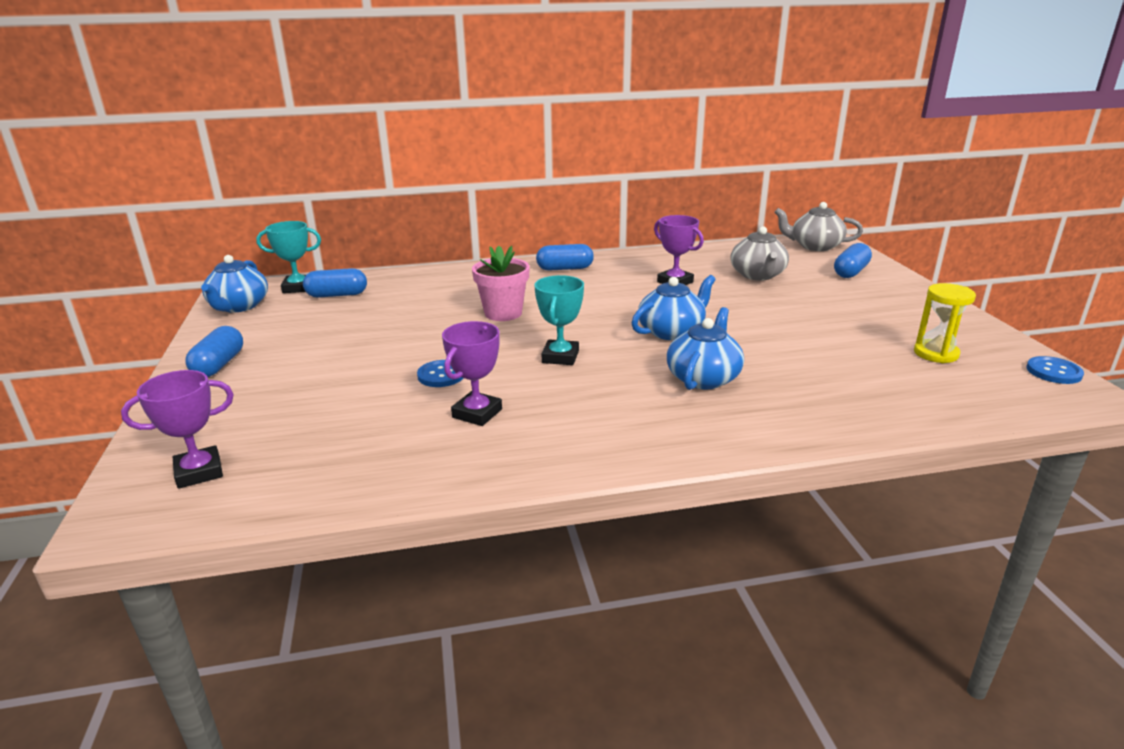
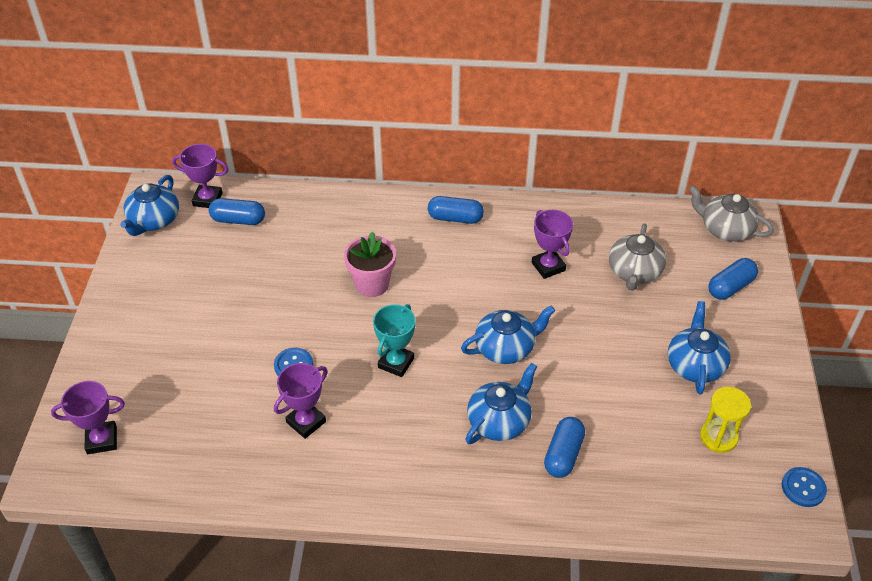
camera: 15 degrees right, 20 degrees up
(219, 365) = (128, 309): blue capsule -> blue capsule (563, 454)
(298, 288) = (207, 199): turquoise trophy -> purple trophy
(866, 315) = (695, 365): none -> blue teapot

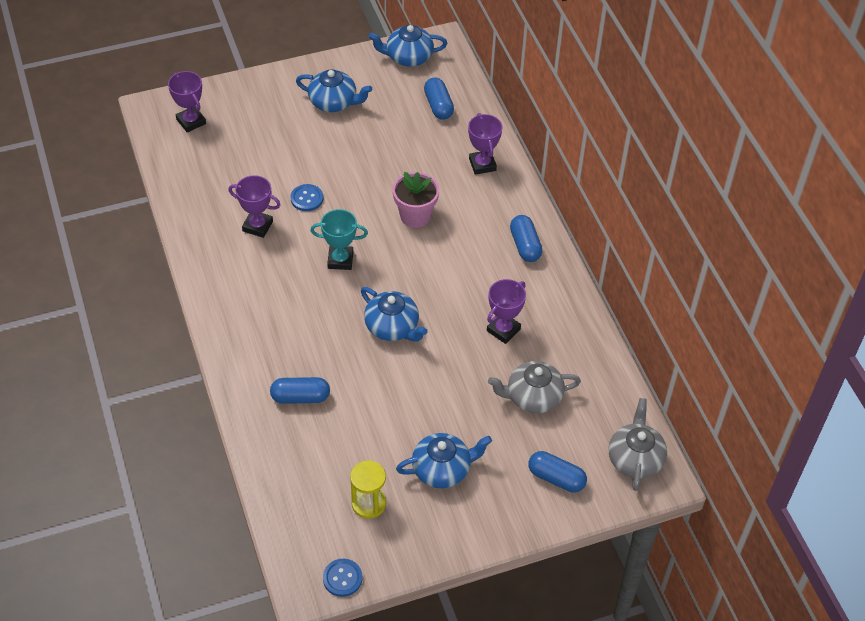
camera: 65 degrees right, 5 degrees up
(207, 199) = (450, 78): purple trophy -> purple trophy (482, 164)
(499, 421) = (314, 345): blue teapot -> blue teapot (334, 102)

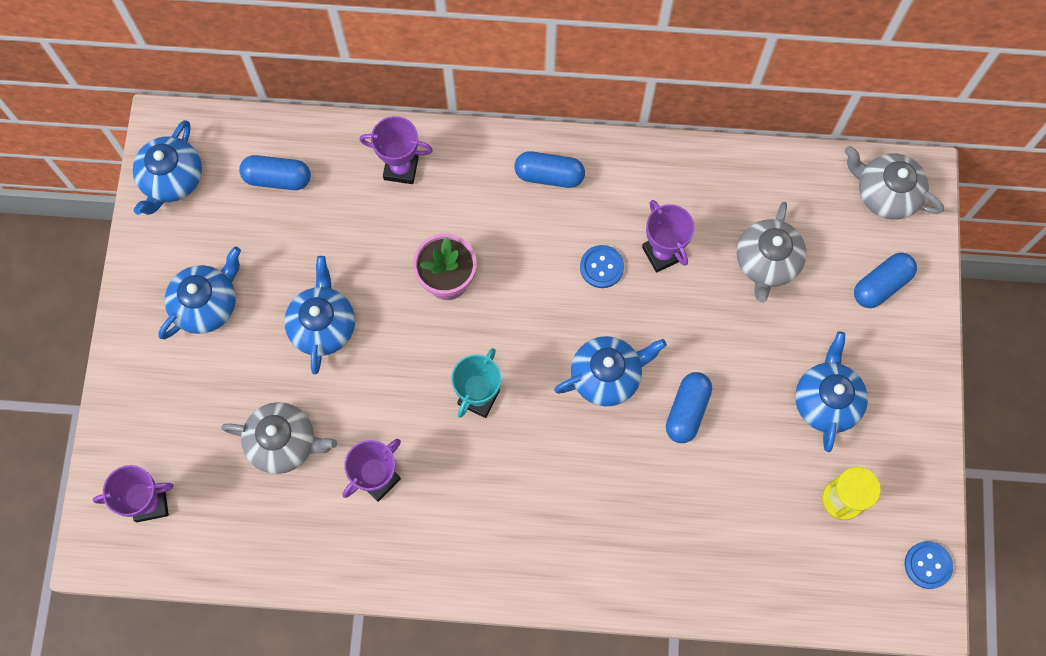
camera: 65 degrees left, 20 degrees up
(260, 170) = (284, 443): none -> grey teapot
(300, 397) = (667, 522): blue capsule -> blue capsule (687, 411)
(307, 198) = (359, 401): blue button -> blue button (601, 267)
(349, 163) = (323, 325): none -> blue teapot

